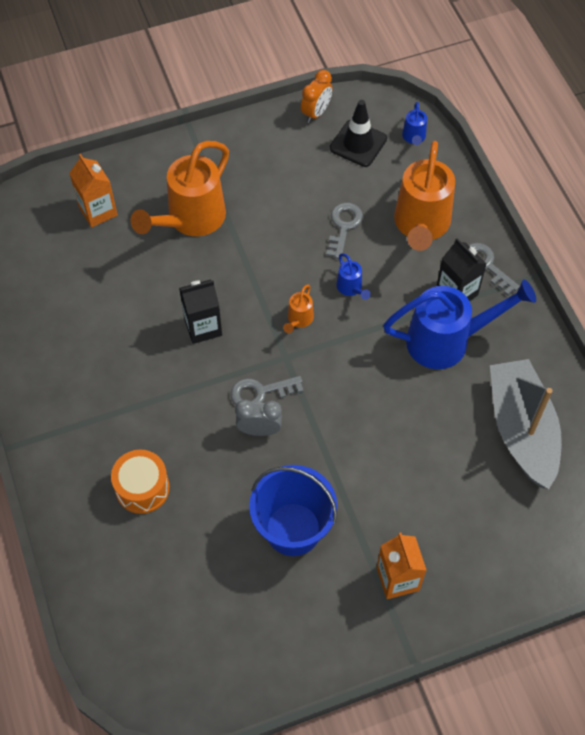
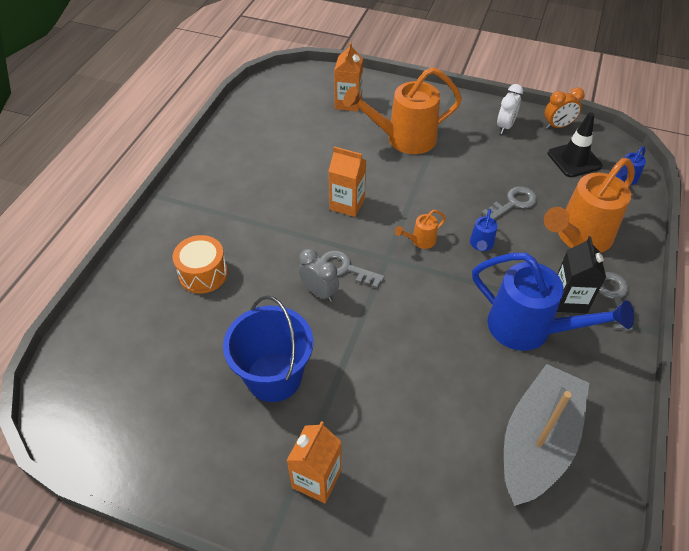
camera: 40 degrees right, 10 degrees down
(203, 327) = (347, 204): black carton -> orange carton
(270, 143) = (505, 126): none -> white clock

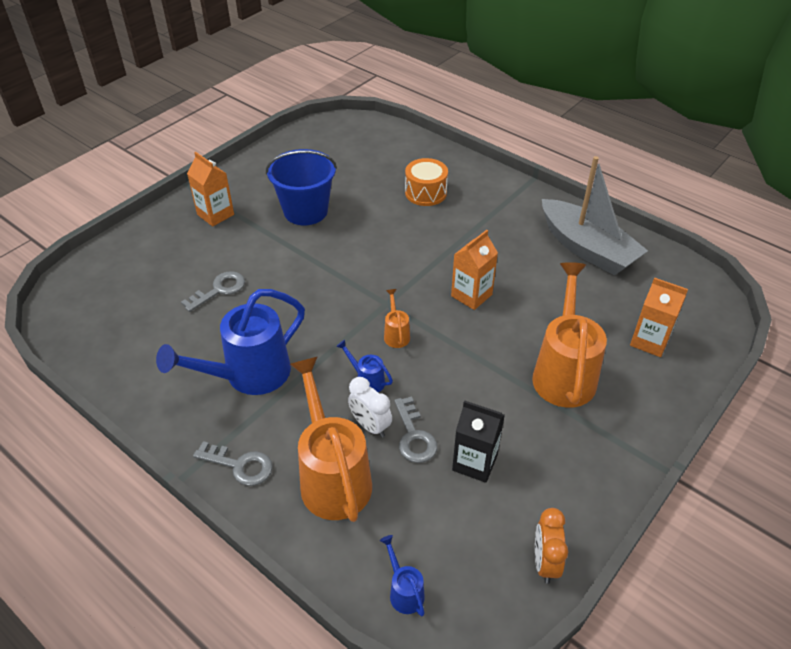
camera: 110 degrees right, 5 degrees down
(319, 292) = (371, 251): grey clock -> none
(345, 268) = (388, 273): grey key -> grey key (219, 290)
(505, 126) = (561, 492): white clock -> white clock (370, 426)
(538, 442) = (150, 335): grey boat -> grey boat (587, 248)
(569, 300) = (259, 423): black carton -> black carton (475, 462)
(574, 160) = (465, 545): black traffic cone -> none

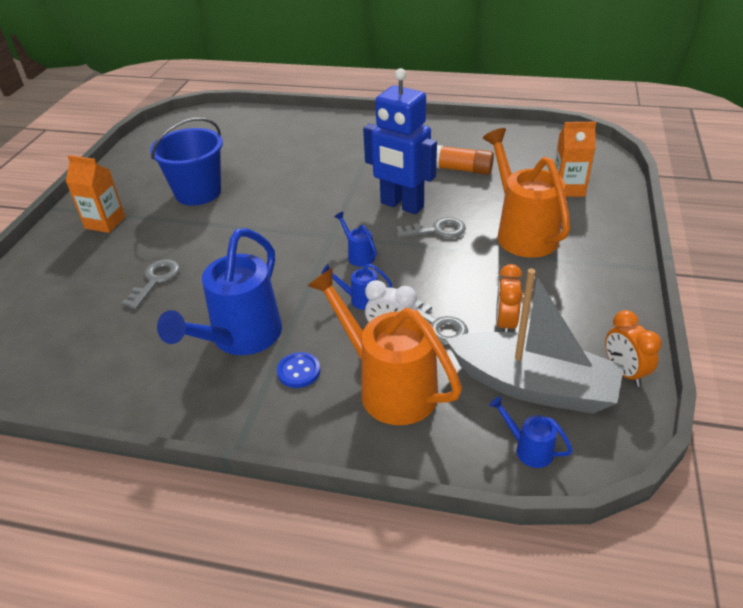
camera: 25 degrees left, 5 degrees down
(240, 465) = (290, 416): grey key -> grey key (437, 230)
(273, 427) = (299, 371): none -> blue button
(396, 334) = (358, 255): orange watering can -> blue watering can
(425, 193) = (301, 147): orange drum -> none
(471, 295) = (401, 205): orange carton -> blue robot
(475, 462) = (505, 323): black carton -> orange clock
(558, 276) = (462, 169): none -> orange glue stick
(587, 248) = (468, 144): grey boat -> grey boat (533, 386)

